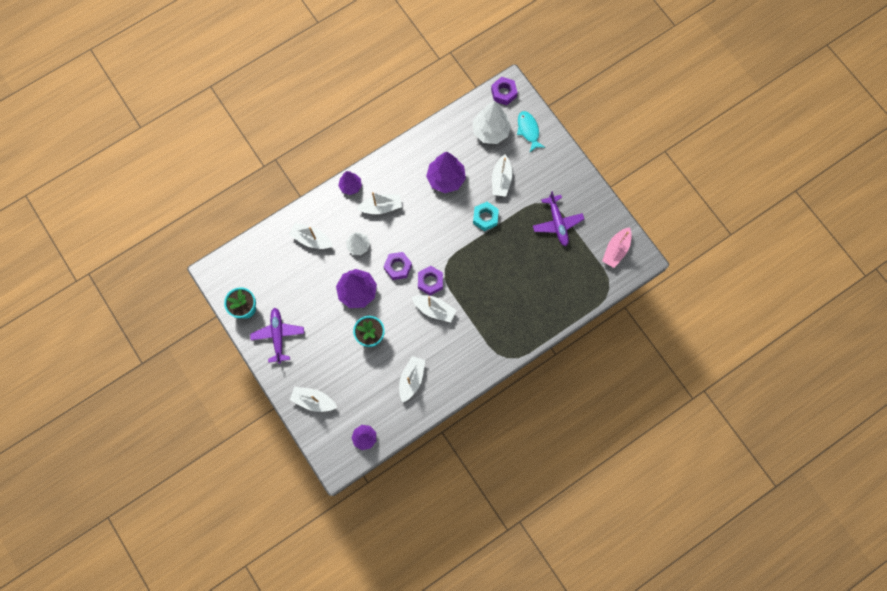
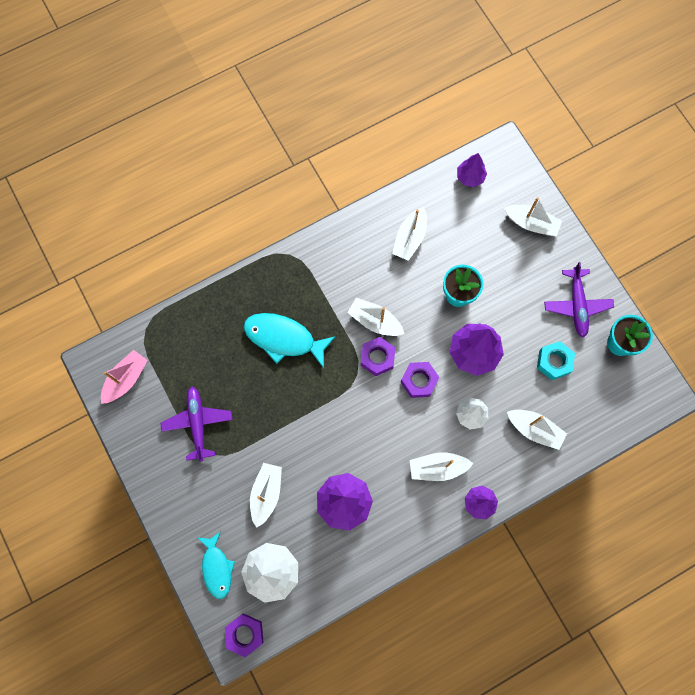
camera: 175 degrees left, 0 degrees up
(485, 218) = (295, 440): turquoise nut -> turquoise nut (554, 362)
(502, 290) = (284, 338): none -> turquoise fish

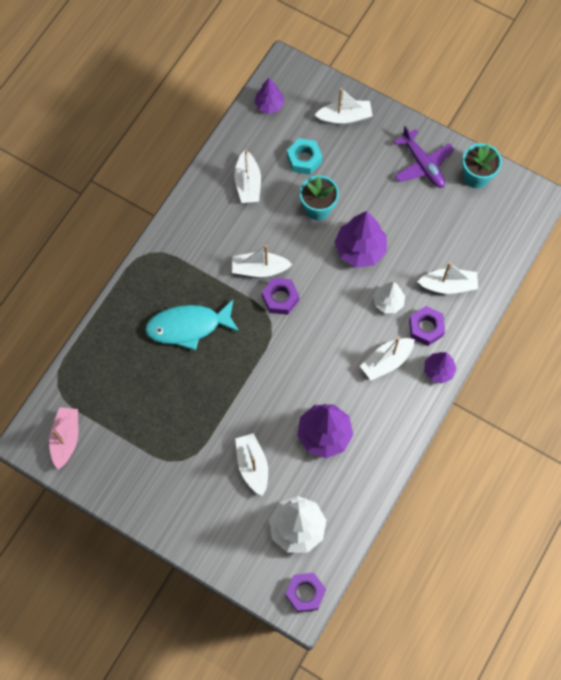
camera: 30 degrees left, 5 degrees down
(198, 423) = (155, 440): purple plane -> none
(217, 568) = (247, 552): turquoise fish -> none
(419, 381) = (327, 298): purple nut -> purple nut (426, 328)
(554, 362) = (431, 221): turquoise nut -> turquoise nut (304, 159)

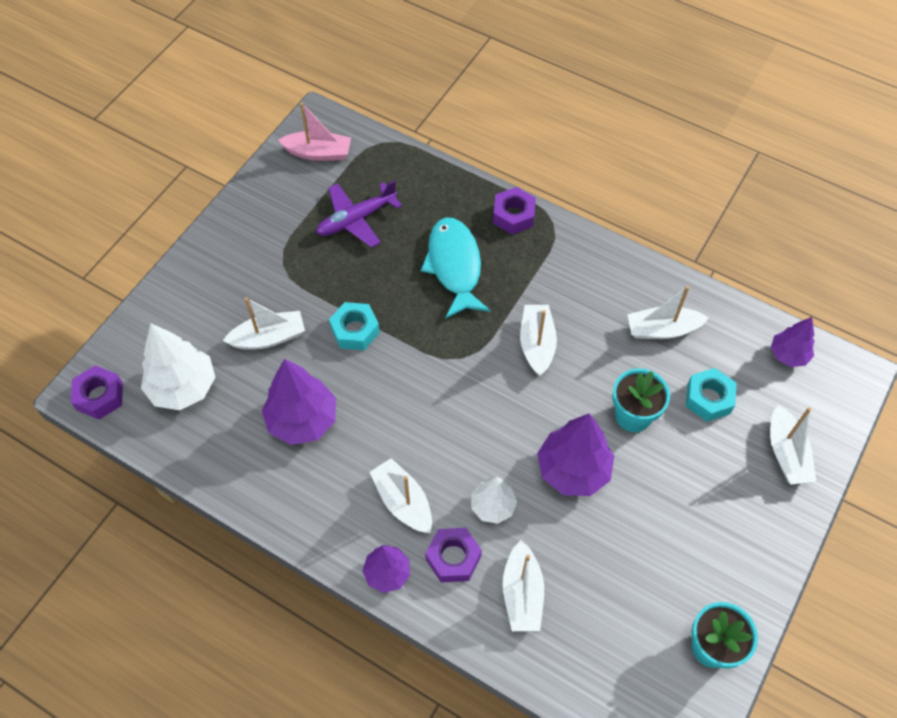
camera: 90 degrees right, 10 degrees down
(246, 400) = (355, 330): none -> turquoise nut
(280, 298) = (495, 368): purple nut -> purple nut (513, 215)
(423, 165) = (722, 564): purple plane -> purple plane (356, 219)

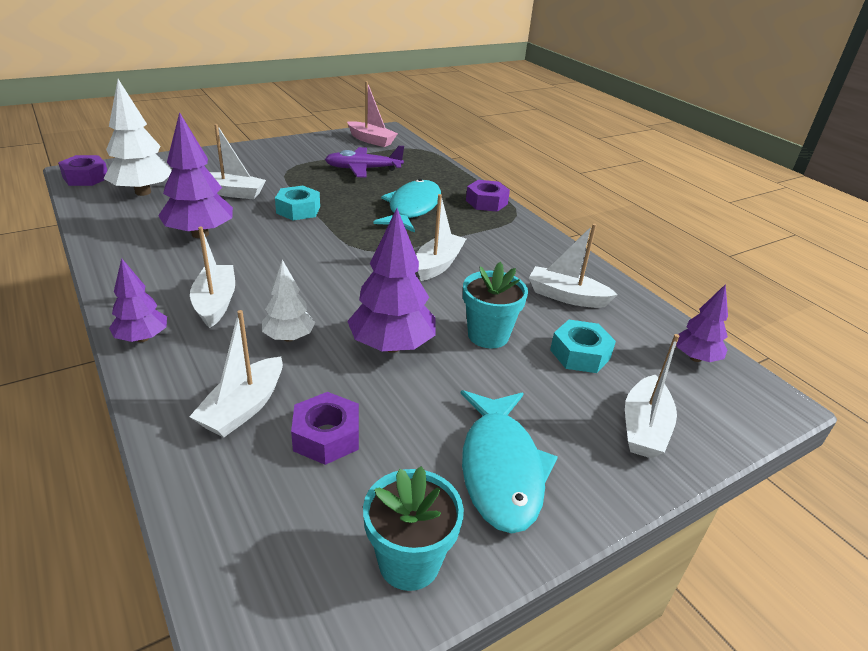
camera: 25 degrees right, 25 degrees down
(453, 558) = (211, 354): purple nut -> purple nut (326, 436)
(719, 545) = (501, 468): none -> turquoise fish

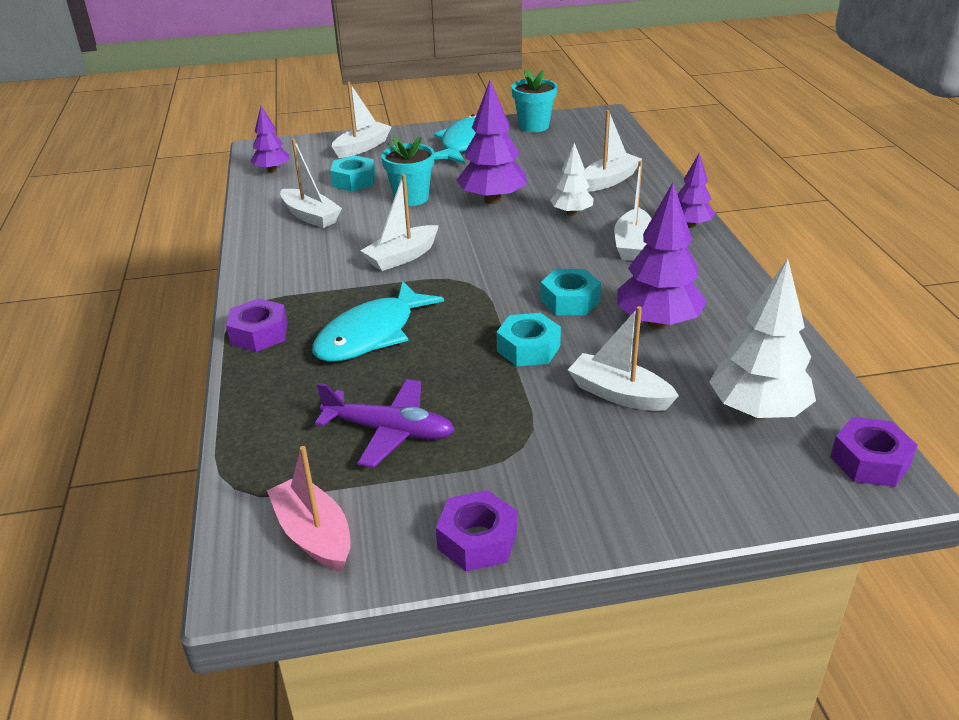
camera: 155 degrees left, 0 degrees up
(274, 243) = (570, 301): none -> turquoise nut
(326, 436) = (559, 164): purple nut -> purple nut (477, 540)

